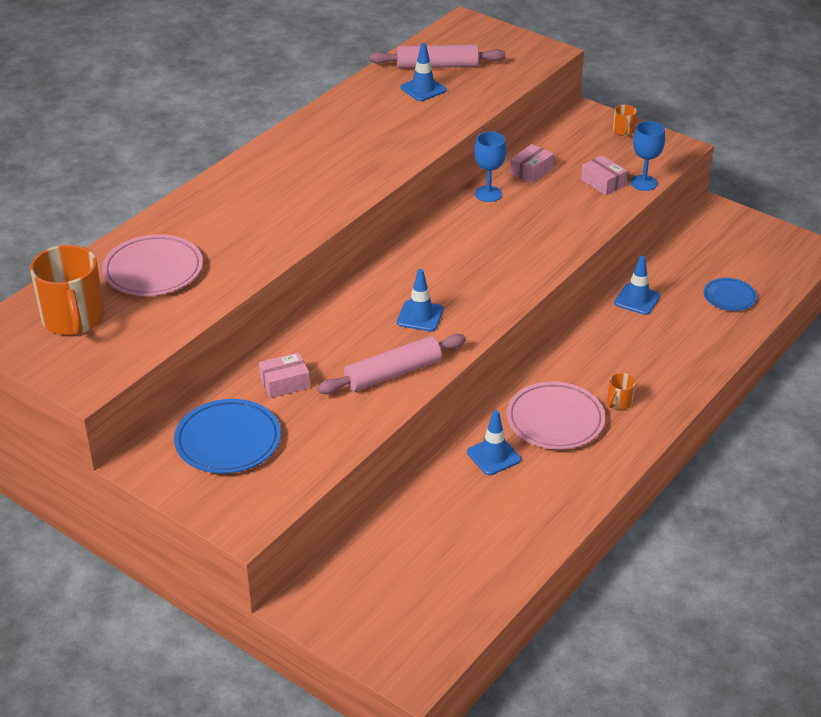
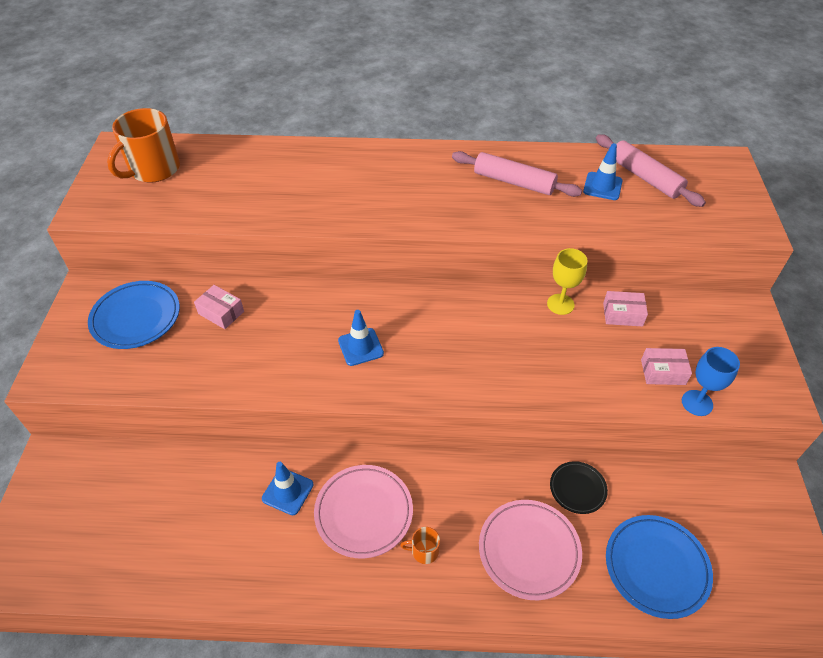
camera: 55 degrees right, 10 degrees up
(153, 270) = (235, 175): pink plate -> pink plate (529, 550)
(393, 373) = (276, 369): pink rolling pin -> pink rolling pin (513, 182)
(488, 194) = (560, 304): blue goblet -> yellow goblet
(603, 182) = (663, 372): pink box -> pink box turned 75 degrees clockwise
(623, 131) = (757, 346): orange mug -> none
(637, 300) = (577, 489): blue traffic cone -> black plate
(729, 297) = (656, 567): blue plate -> blue plate, size x1.69

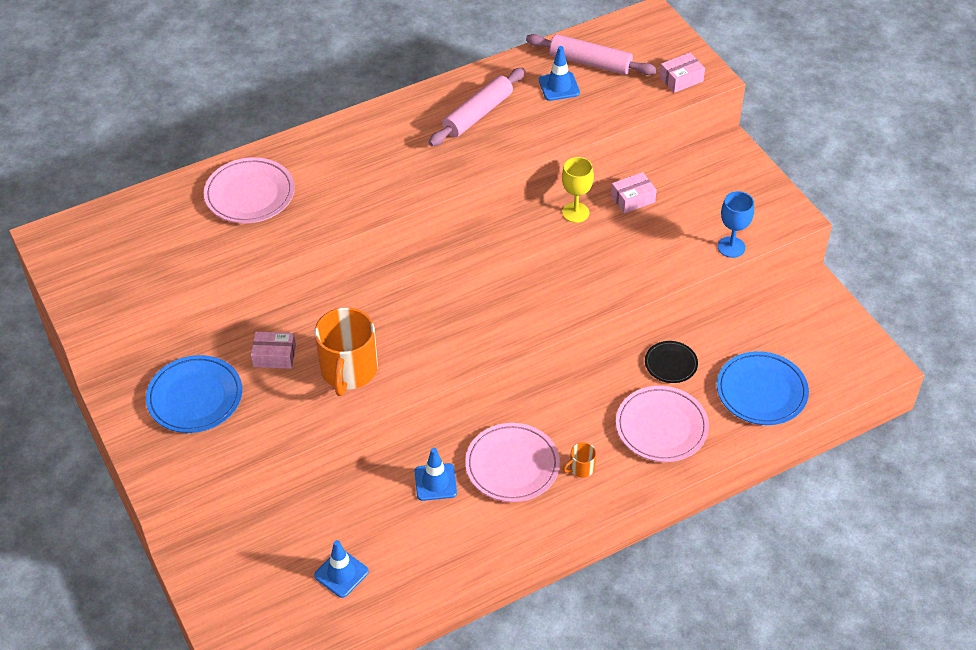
camera: 30 degrees left, 0 degrees up
(153, 169) = (113, 245): orange mug -> orange mug (348, 370)
(282, 172) = (250, 194): none -> pink plate
(360, 347) = (429, 327): blue traffic cone -> blue traffic cone (341, 573)
(513, 182) = (478, 114): pink rolling pin -> pink rolling pin turned 45 degrees counterclockwise
(663, 372) = (692, 234): pink box -> pink box (681, 79)

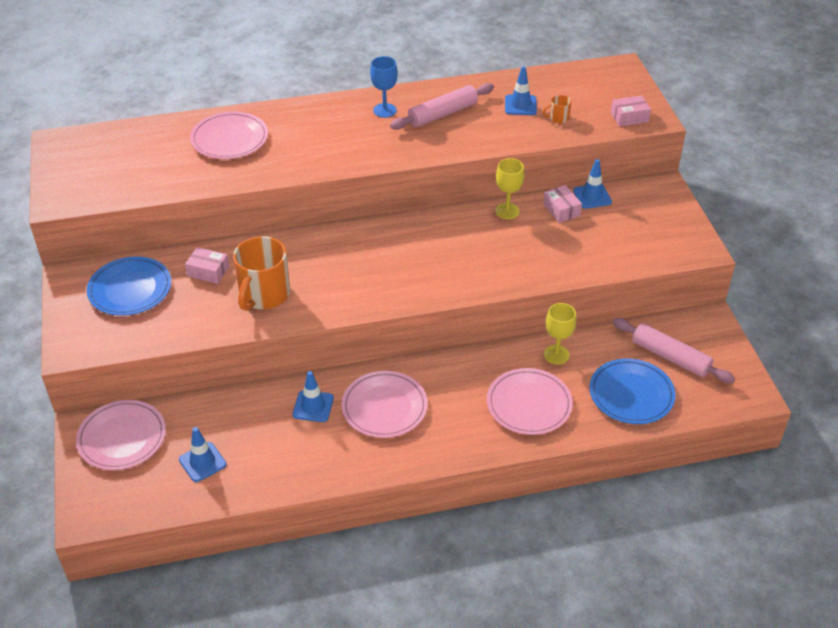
camera: 15 degrees right, 5 degrees down
(241, 568) = (122, 438): none -> pink plate
(581, 468) = (444, 423): orange mug -> orange mug (558, 118)
(590, 62) = (554, 92): pink rolling pin -> pink rolling pin (670, 357)
(632, 199) = (561, 210): pink box -> pink box turned 75 degrees clockwise
(659, 176) = (592, 196): none -> blue traffic cone
(671, 364) = (556, 355): black plate -> yellow goblet
(731, 247) = (635, 263): blue goblet -> blue goblet (384, 110)

